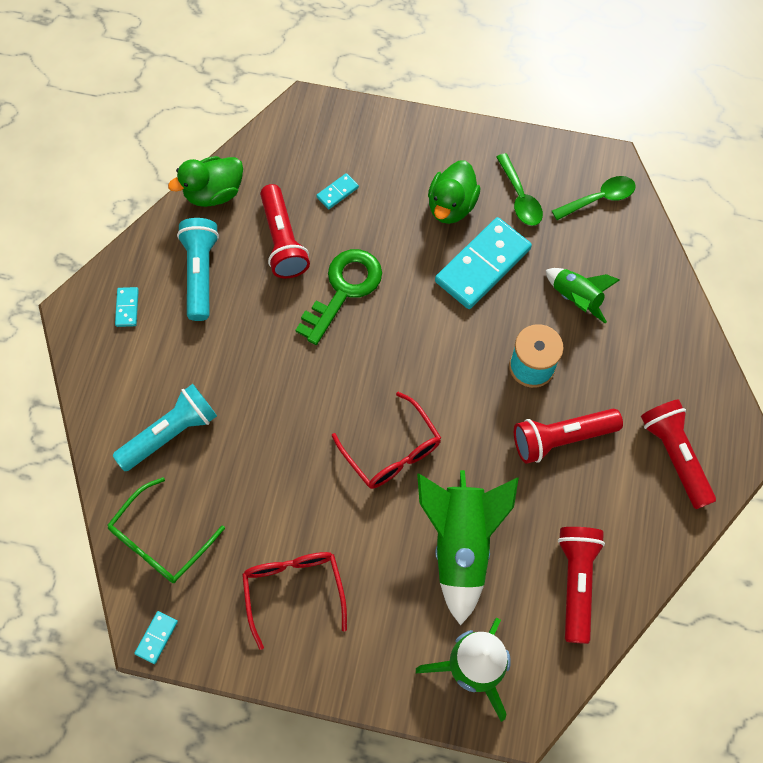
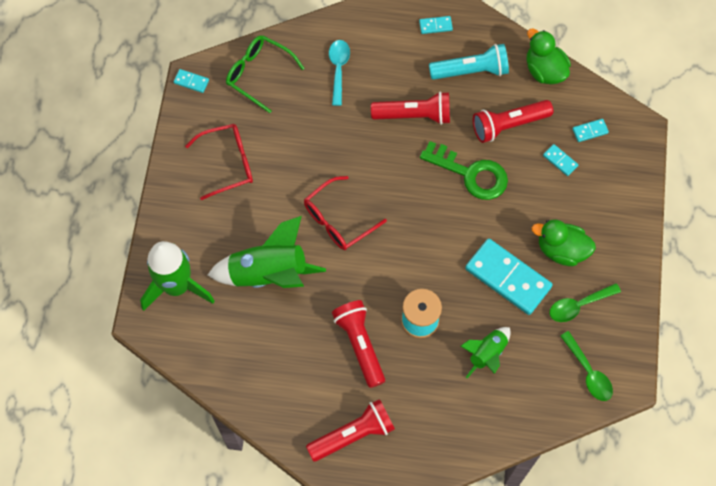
camera: 85 degrees right, 0 degrees up
(171, 433) = (338, 69): turquoise flashlight -> turquoise spoon
(302, 157) = (590, 131): none -> turquoise domino
(576, 582) = (244, 358): red flashlight -> red flashlight (414, 115)

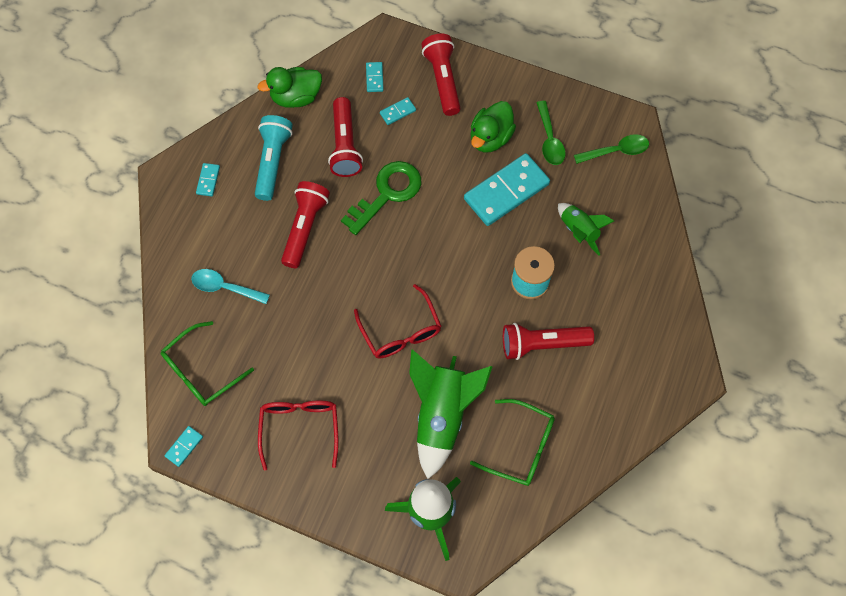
camera: 75 degrees left, 0 degrees up
(256, 348) = (521, 447): none -> green glasses
(353, 435) = (634, 374): red flashlight -> red flashlight (443, 80)

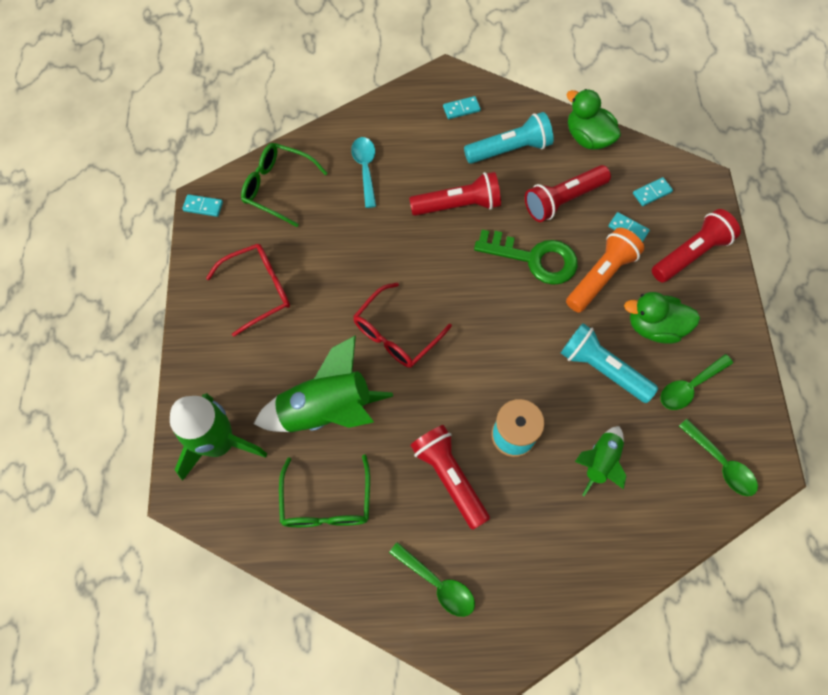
camera: 65 degrees right, 0 degrees up
(429, 153) = (601, 276): none -> orange flashlight
(506, 191) = (602, 368): turquoise domino -> turquoise flashlight
(620, 389) = (438, 584): none -> green spoon

